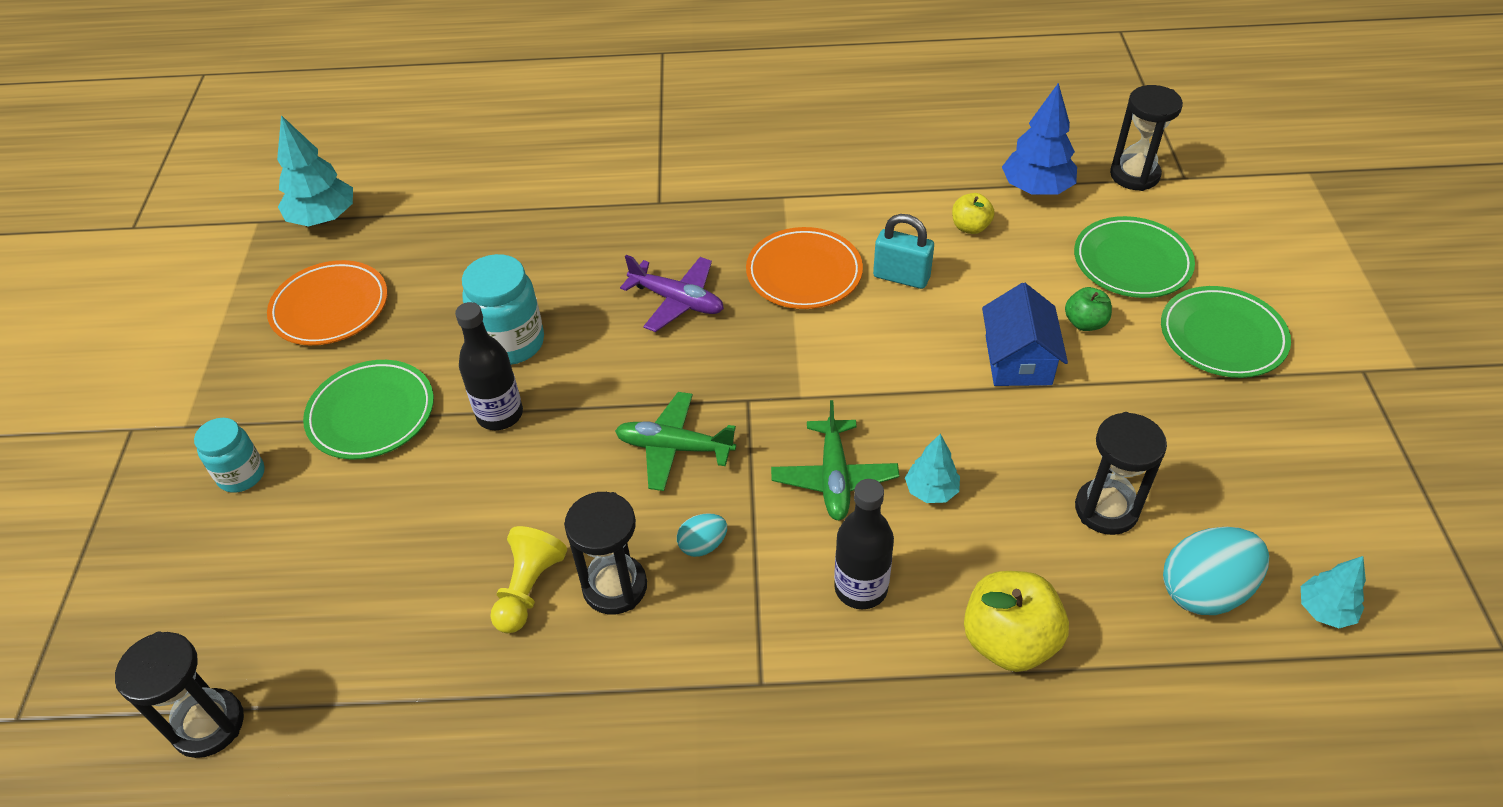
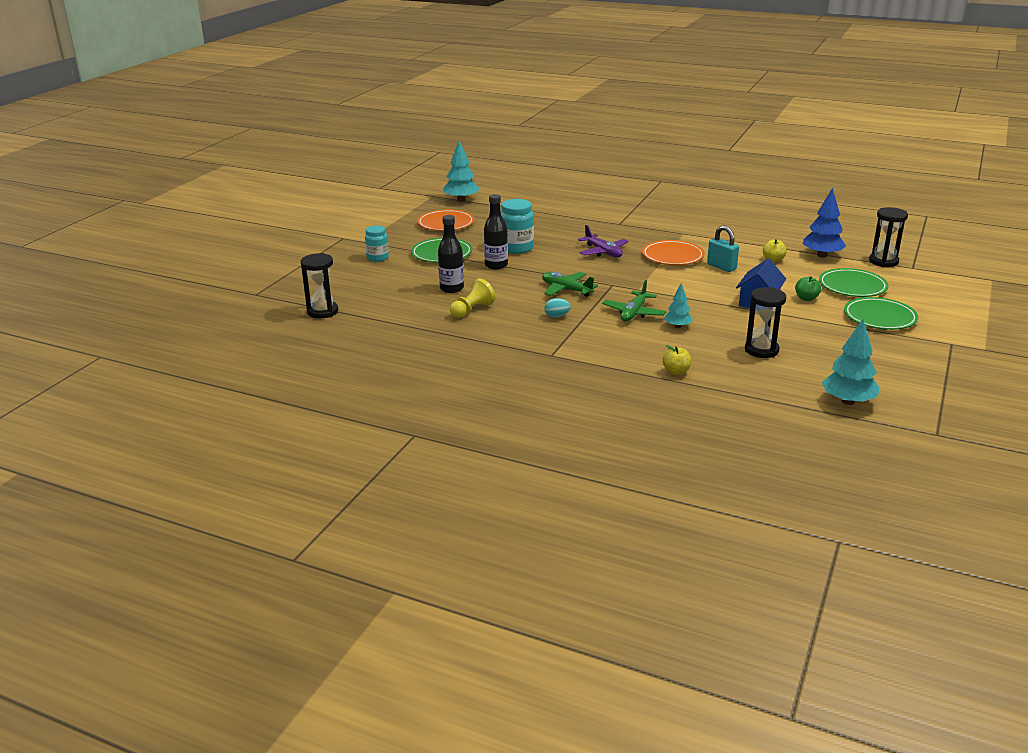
camera: 25 degrees right, 20 degrees down
(615, 587) = (509, 318): black hourglass -> none
(861, 588) = (619, 343): black bottle -> black bottle (451, 288)
(1009, 641) = (676, 371): yellow apple -> yellow apple, size x0.56
(1204, 590) = (789, 382): turquoise egg -> none
(1324, 610) = (848, 401): turquoise tree -> turquoise tree, size x1.69

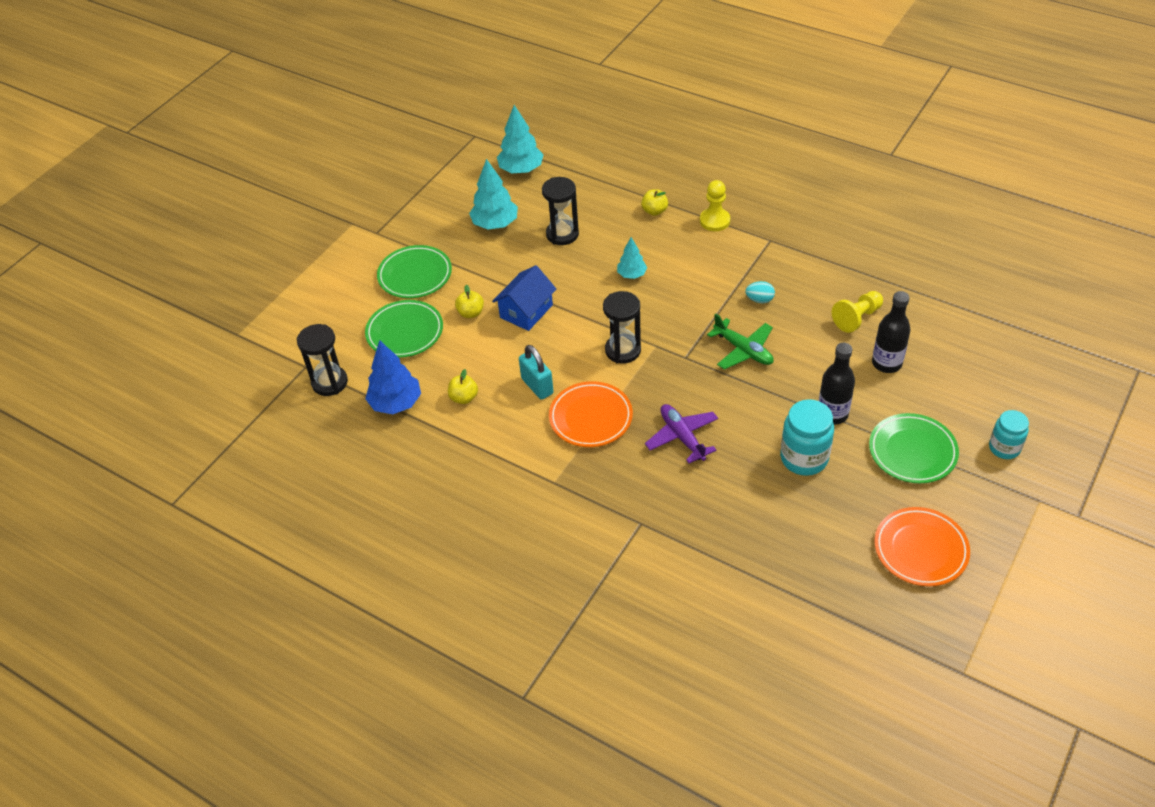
camera: 170 degrees left, 20 degrees up
(322, 311) = (1035, 327): black hourglass -> black hourglass (623, 350)
(461, 200) = (905, 646): turquoise tree -> turquoise tree (495, 224)
(610, 366) = (714, 221): none -> yellow pawn
(634, 313) = (672, 300): green plane -> none
(806, 298) = (471, 313): green apple -> yellow apple

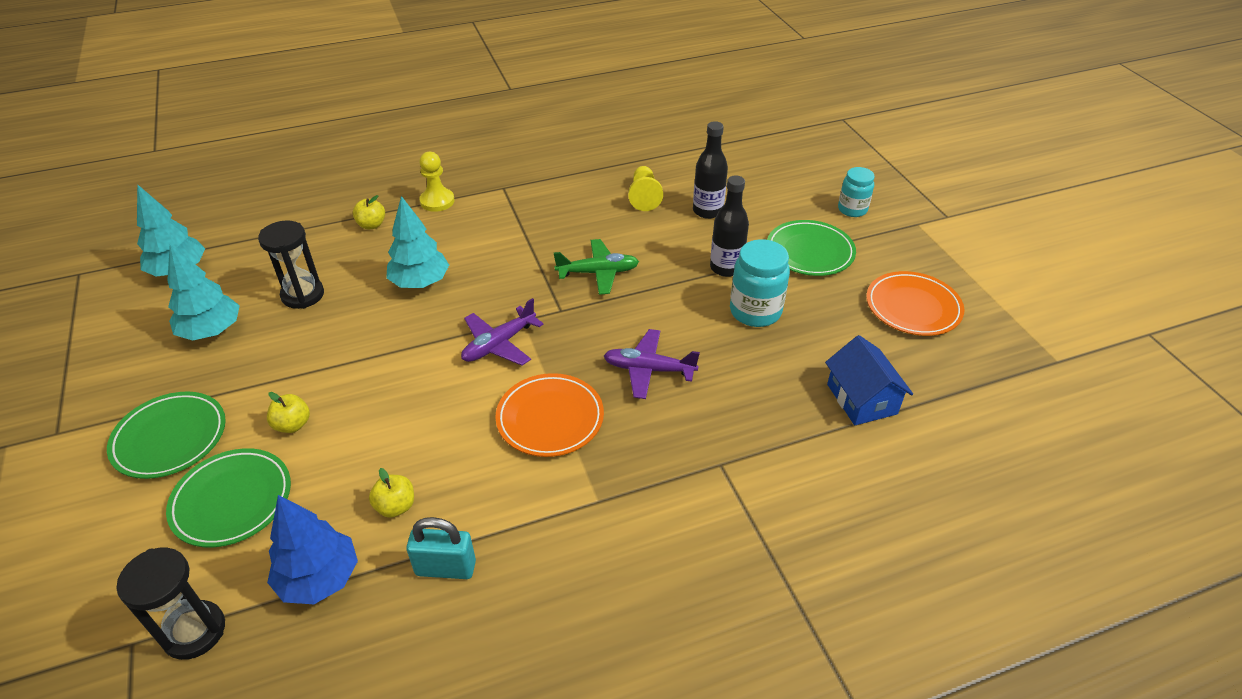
camera: 55 degrees left, 5 degrees down
(526, 311) = (355, 380): blue house -> blue house (861, 399)
(537, 386) = (460, 434): turquoise padlock -> turquoise padlock (445, 568)
(623, 350) = (499, 344): black hourglass -> purple plane
(631, 274) = (420, 283): turquoise tree -> turquoise tree, size x1.69
(759, 300) = (557, 231): turquoise egg -> none

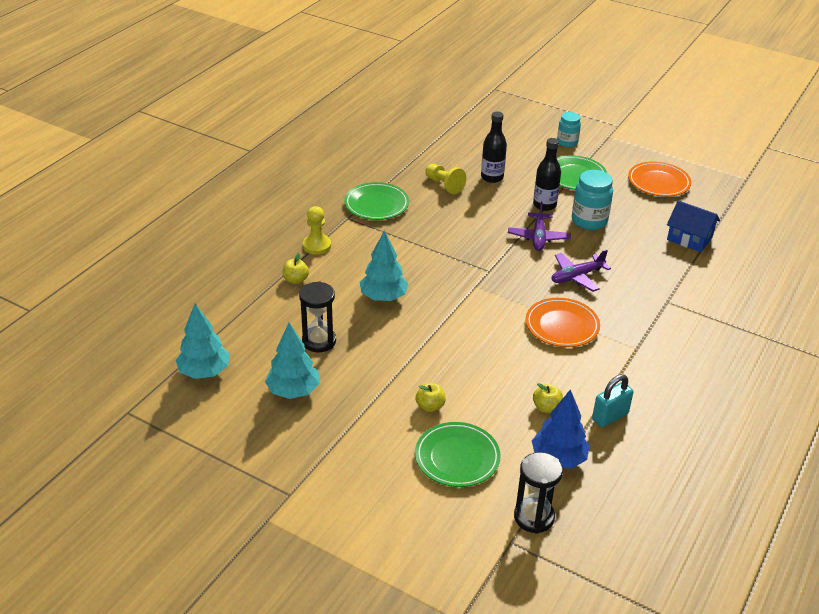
camera: 40 degrees left, 5 degrees down
(170, 438) = (368, 454): green plate -> green plate (376, 204)
(499, 344) = (481, 305): purple plane -> purple plane (538, 237)
(598, 273) = (480, 240): green plane -> none

